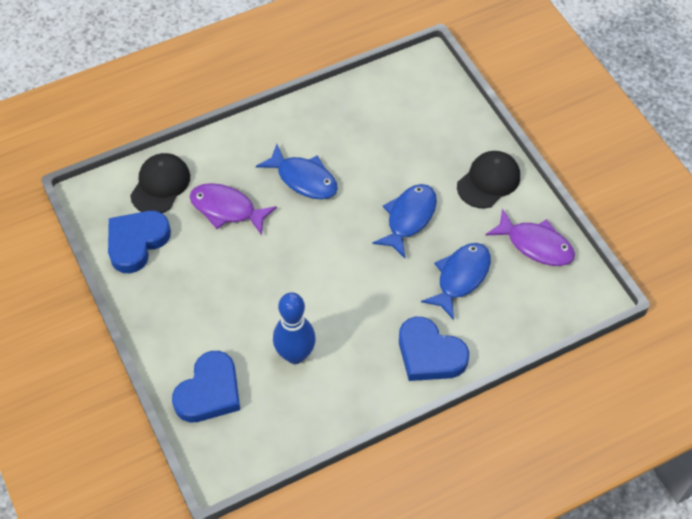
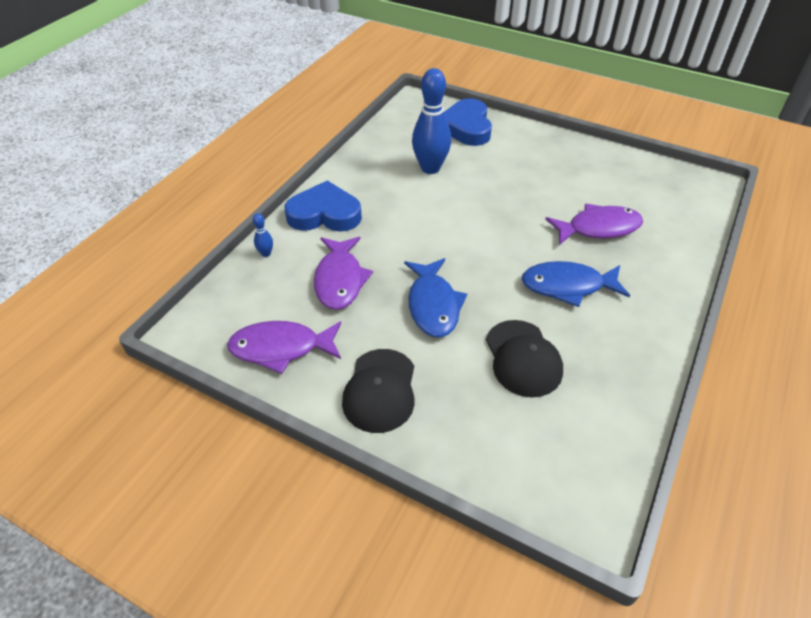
camera: 145 degrees right, 10 degrees down
(136, 242) = (630, 174): blue heart -> none
(160, 185) = (673, 217): black cap -> black cap (523, 358)
(460, 277) = (340, 280): blue fish -> purple fish
(503, 337) = (266, 254): none -> blue bowling pin

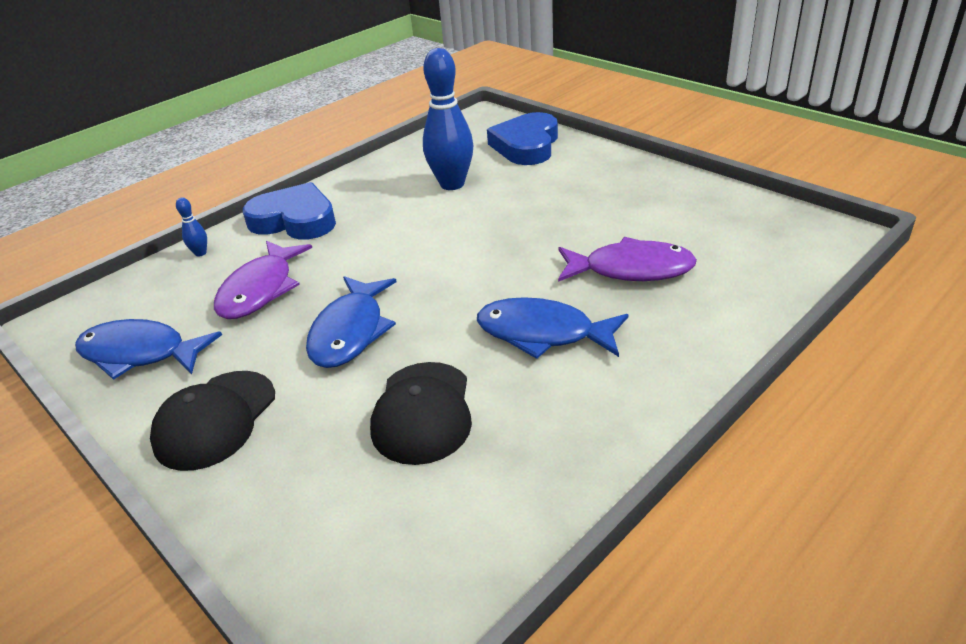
camera: 20 degrees right, 10 degrees down
(281, 348) = (140, 353): purple fish -> blue fish

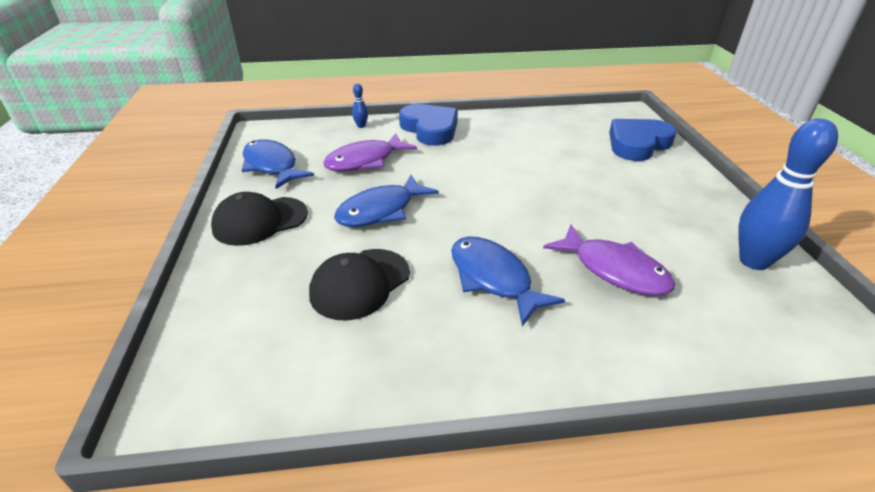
camera: 35 degrees right, 0 degrees up
(452, 184) = (551, 148): blue bowling pin -> blue bowling pin (754, 261)

